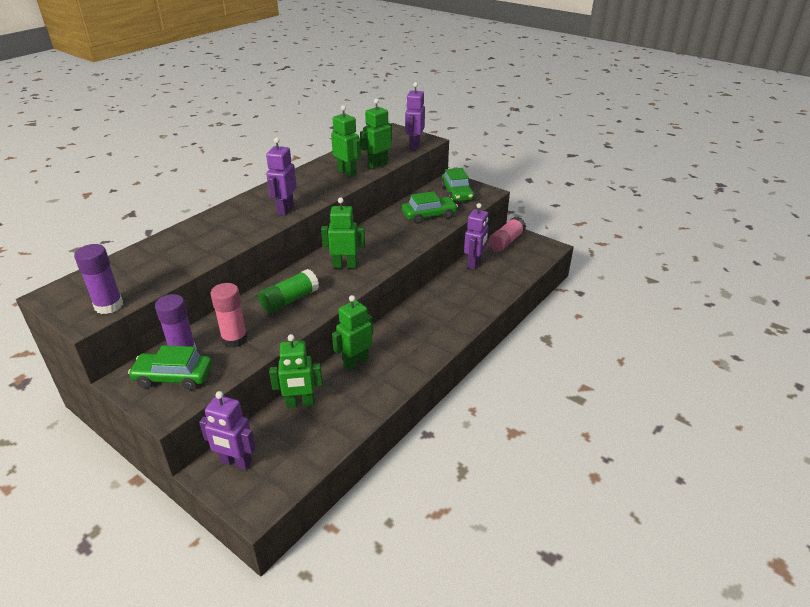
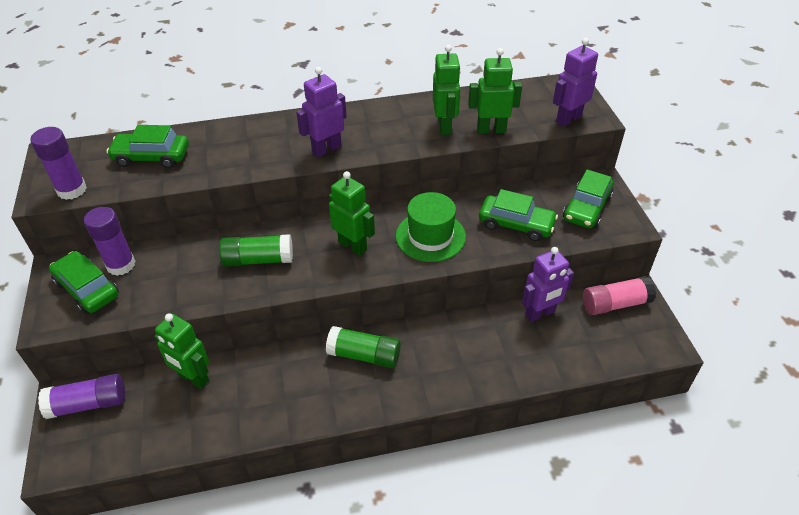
camera: 40 degrees right, 10 degrees up
(152, 262) = (151, 157): none -> green car
(234, 339) = (169, 277): pink glue stick -> none
(235, 462) = (88, 404): purple robot -> purple glue stick
(355, 362) = (285, 364): green robot -> none
(387, 241) = (430, 236): none -> green hat
(400, 331) = (364, 355): none -> green glue stick

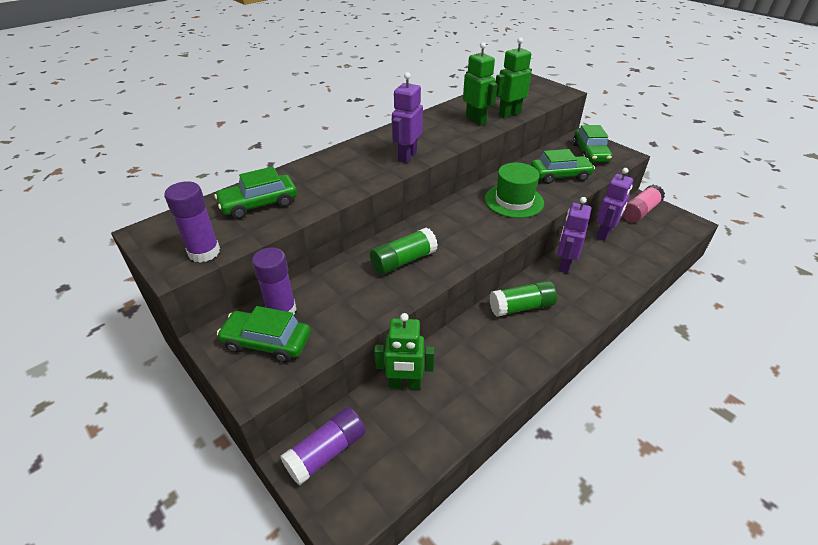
camera: 30 degrees left, 5 degrees down
(353, 245) = (466, 225): green robot -> none
(568, 119) = (549, 96): purple robot -> purple robot (564, 264)

